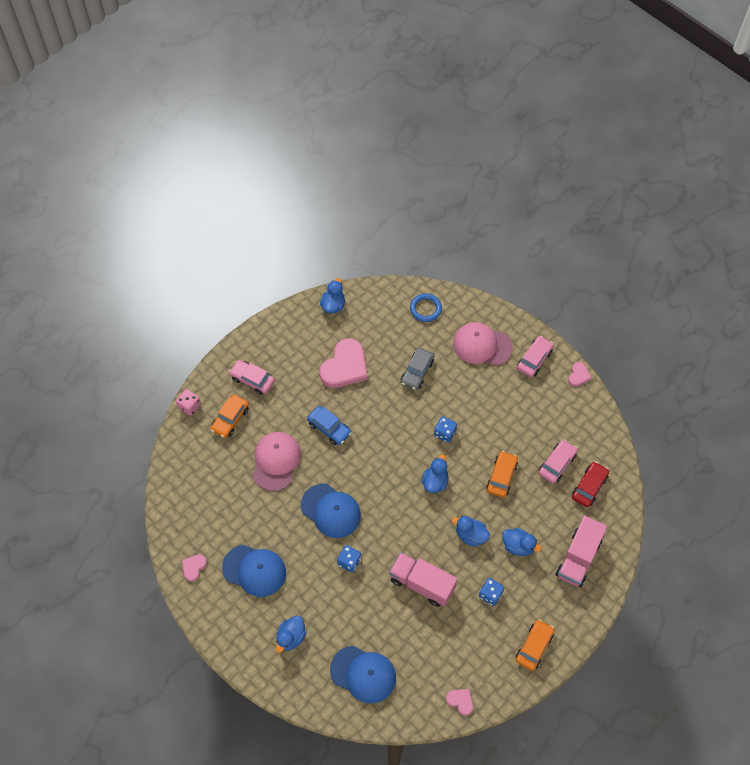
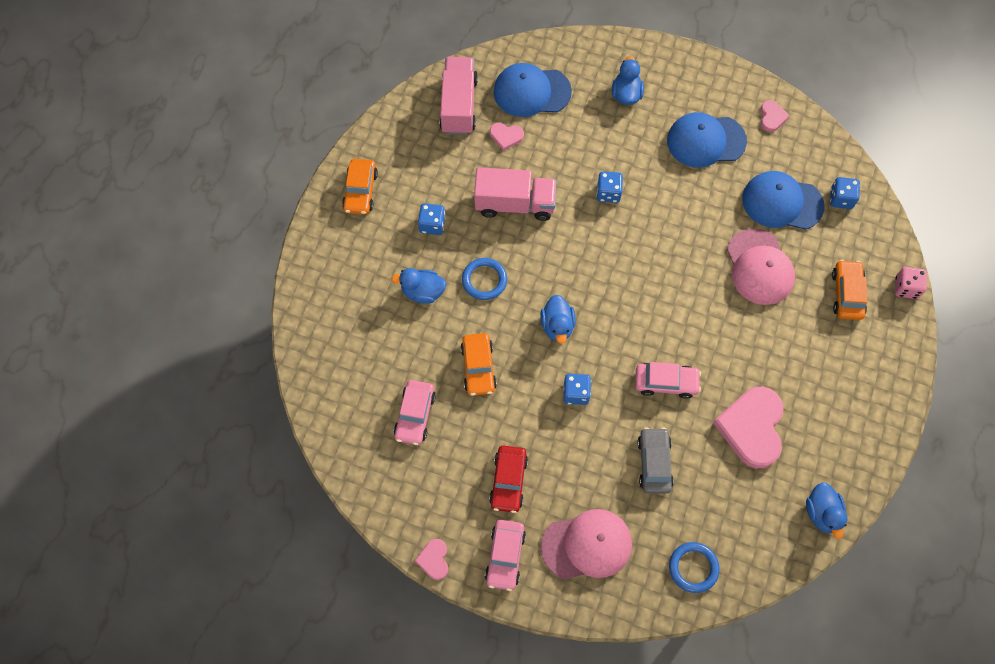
camera: 155 degrees right, 5 degrees up
(188, 483) = (841, 199): none -> blue dice
(252, 380) = (855, 356): pink car -> pink car (666, 382)
(329, 428) = (722, 336): blue car -> none
(331, 511) = (661, 238): blue cap -> blue cap (782, 202)
(460, 701) = (418, 108): pink heart -> pink heart (506, 136)
(470, 535) = (484, 280): blue duck -> blue ring
(578, 558) = (345, 308): pink truck -> pink truck (459, 105)
(589, 487) = (363, 403): red car -> red car (508, 481)

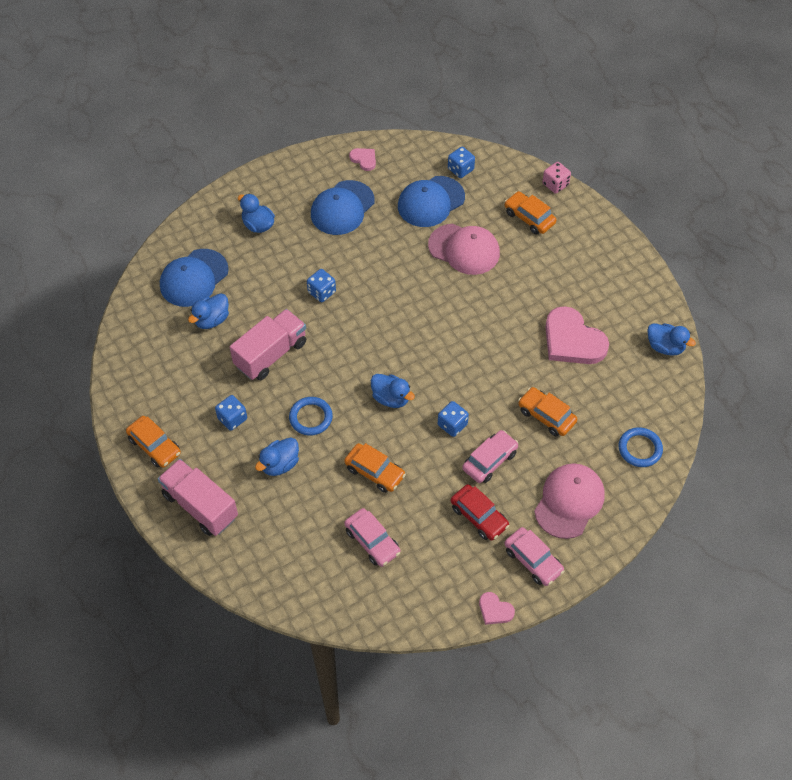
camera: 50 degrees left, 10 degrees down
(459, 105) = (154, 330): pink truck -> pink truck (200, 506)
(506, 136) = (212, 320): pink heart -> blue duck
(654, 463) = (546, 416): grey car -> orange car
(666, 382) = (495, 365): pink car -> pink car (489, 460)

